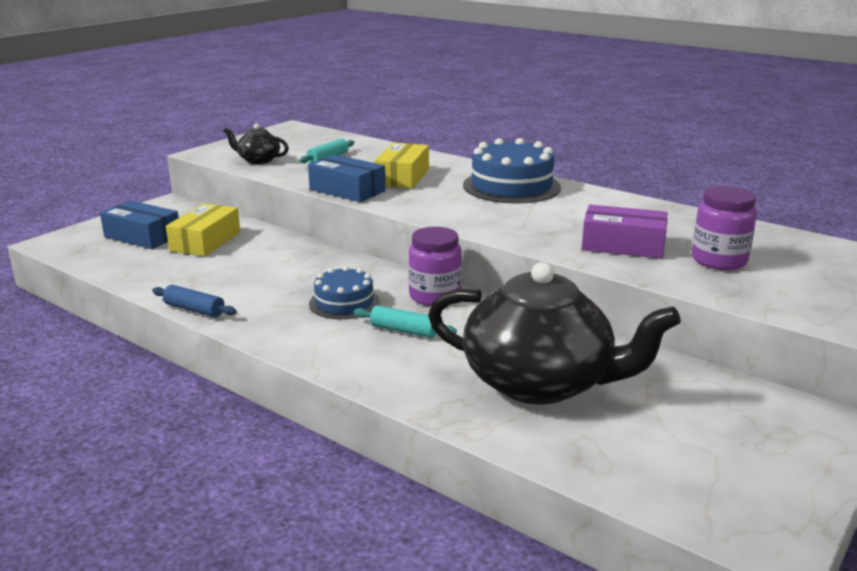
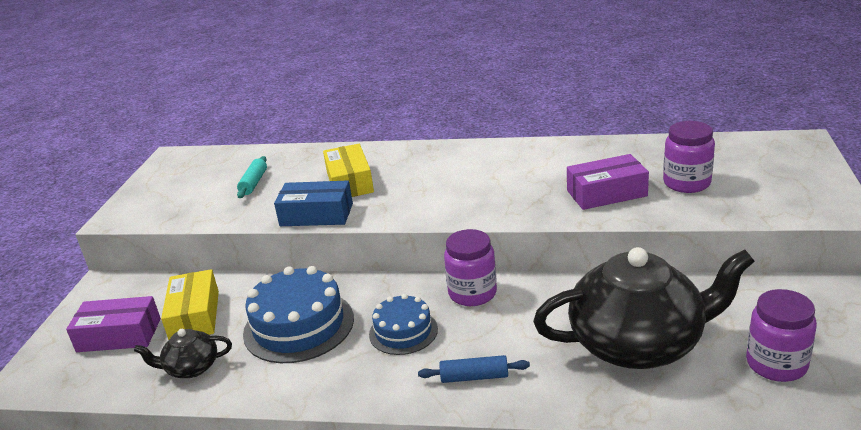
camera: 25 degrees left, 5 degrees up
(142, 236) = (119, 335): blue box -> purple box
(194, 309) = (272, 398): blue rolling pin -> blue rolling pin (474, 377)
(258, 160) = (185, 208): black teapot -> black teapot (191, 368)
(404, 330) = (484, 339): turquoise rolling pin -> none
(511, 186) = (455, 161): blue cake -> blue cake (299, 326)
(663, 449) = (776, 364): none -> purple jar

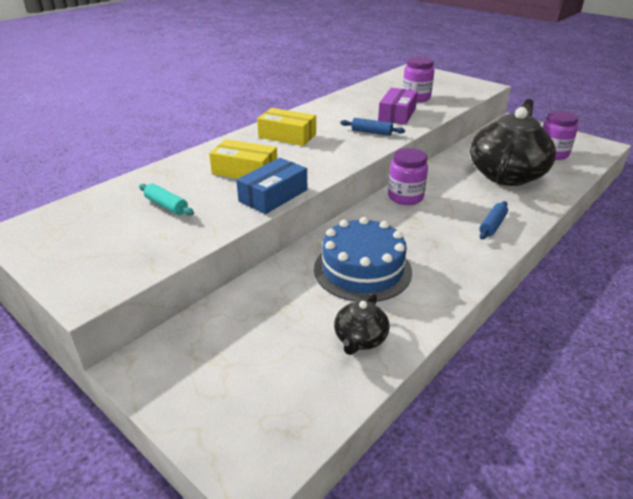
camera: 60 degrees left, 5 degrees up
(119, 335) = (252, 373): purple box -> none
(195, 316) = (281, 317): yellow box -> yellow box (287, 136)
(403, 331) = (419, 232): blue cake -> none
(526, 200) = (371, 132): none -> blue rolling pin

